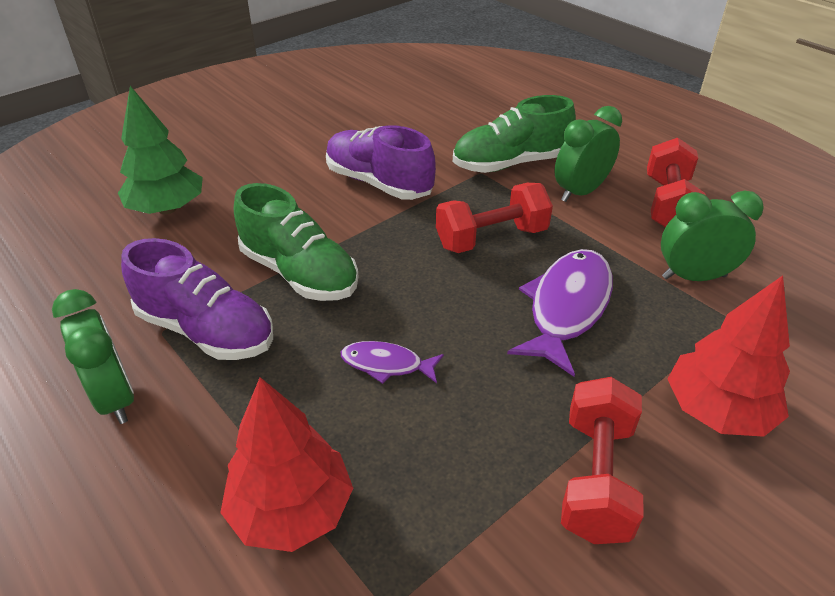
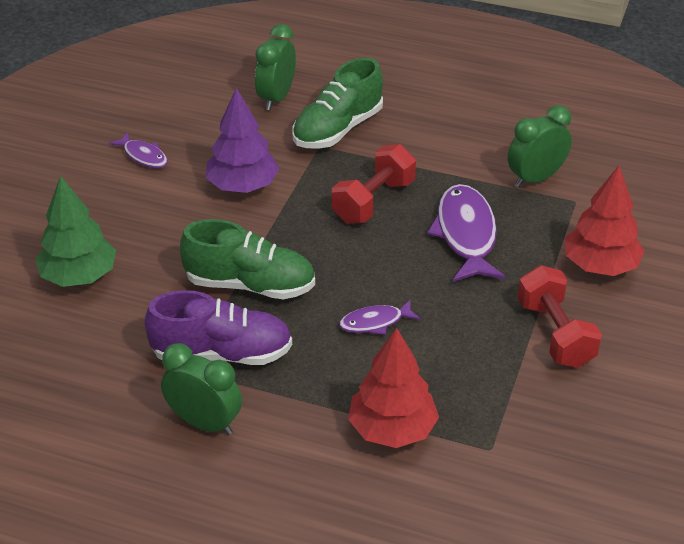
camera: 30 degrees left, 0 degrees up
(320, 133) = (143, 156): none -> purple fish
(379, 183) = (243, 186): purple shoe -> purple tree
(580, 192) = (412, 136): green clock -> green clock (276, 98)
(668, 204) = (483, 125): red dumbbell -> none

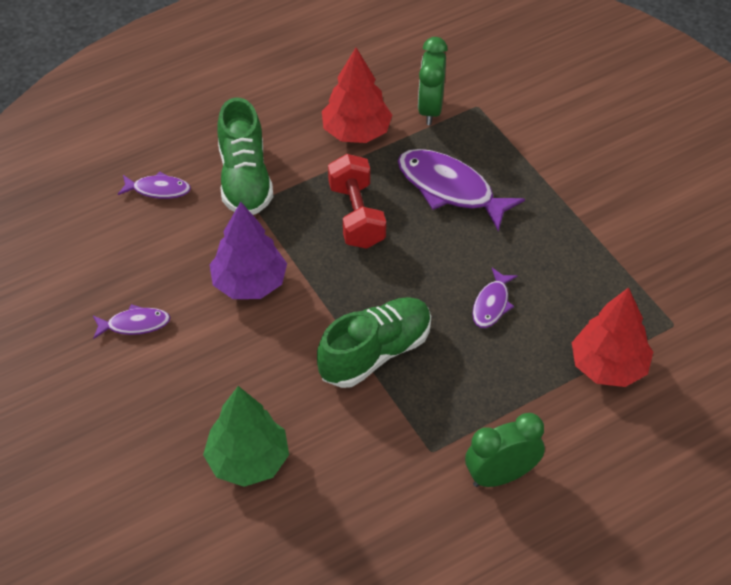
camera: 50 degrees left, 10 degrees up
(222, 354) = (436, 419): purple shoe -> none
(276, 98) = (158, 190): green clock -> purple fish
(555, 334) = (599, 213): red dumbbell -> none
(600, 265) = (556, 142): red tree -> red tree (356, 132)

